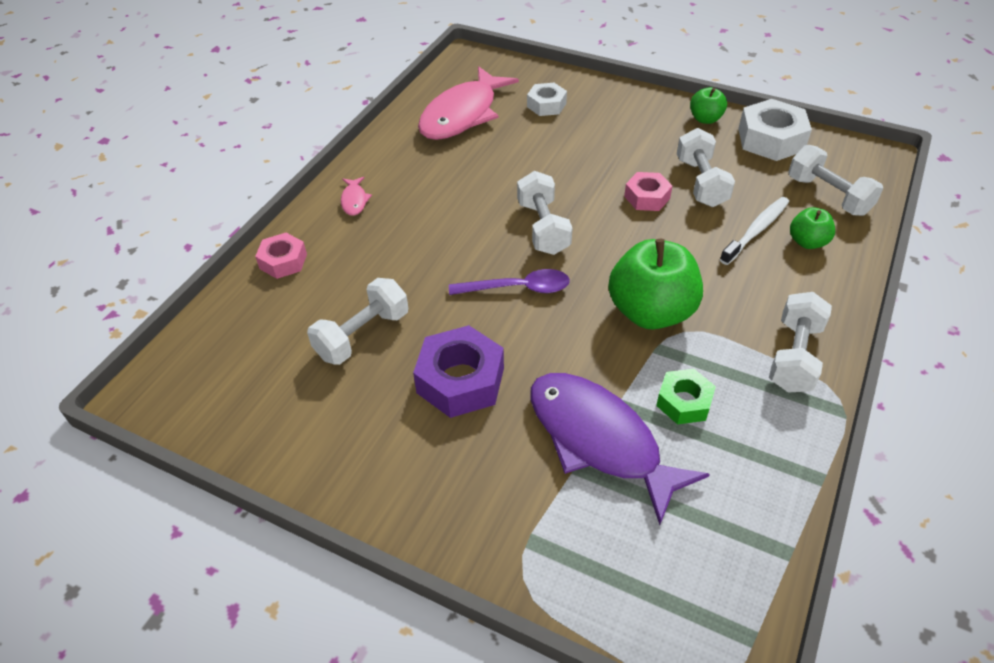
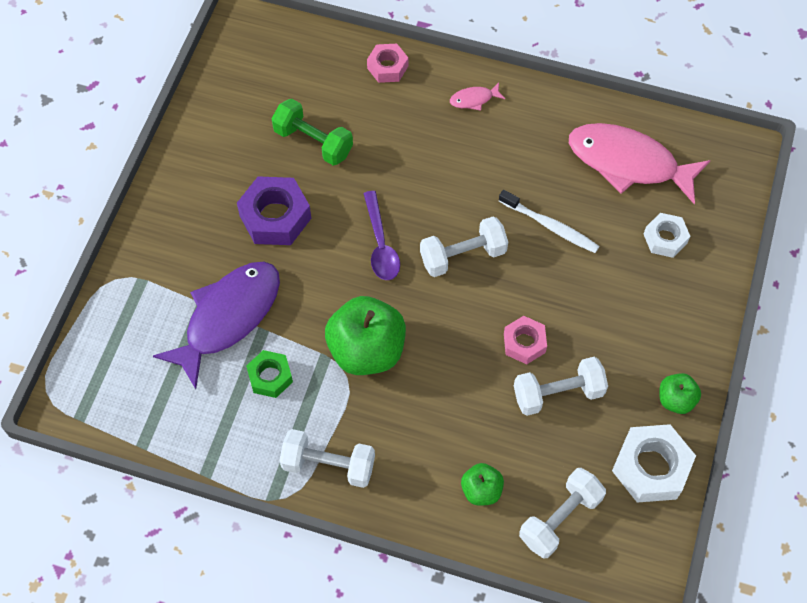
camera: 80 degrees right, 15 degrees up
(362, 335) = (313, 142): white dumbbell -> green dumbbell
(756, 230) = (491, 443): white toothbrush -> white toothbrush (550, 226)

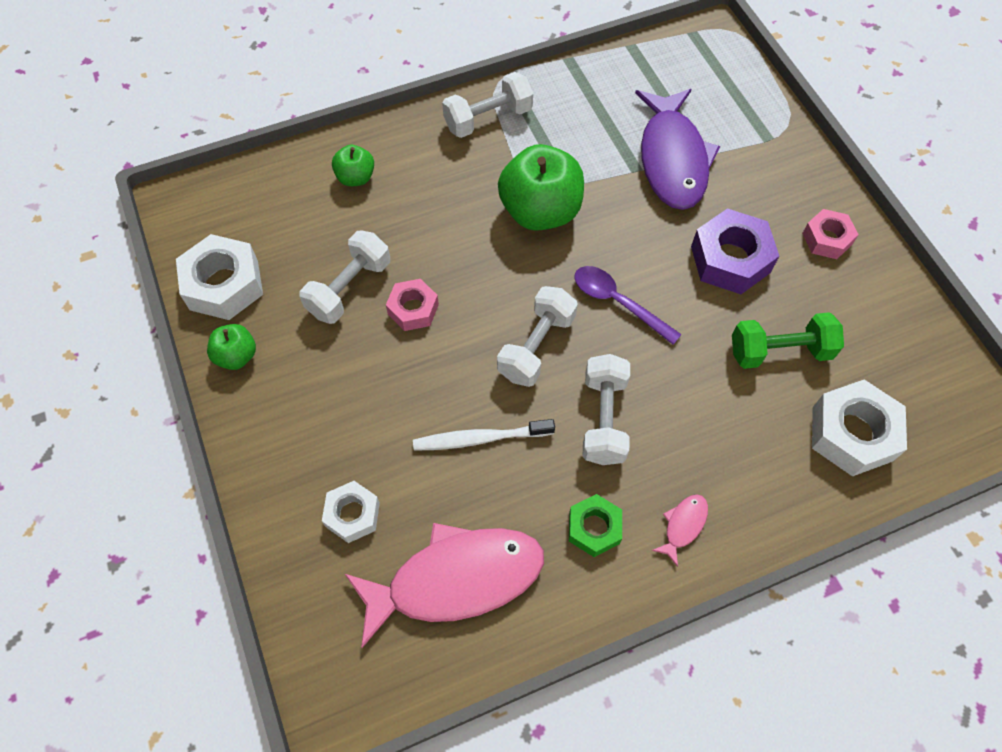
camera: 140 degrees right, 0 degrees up
(270, 377) = (593, 143): green nut -> green nut (594, 528)
(327, 73) = (852, 433): none -> white nut
(387, 67) = (805, 491): pink nut -> pink nut (827, 239)
(560, 519) = (276, 199): white dumbbell -> white dumbbell (603, 419)

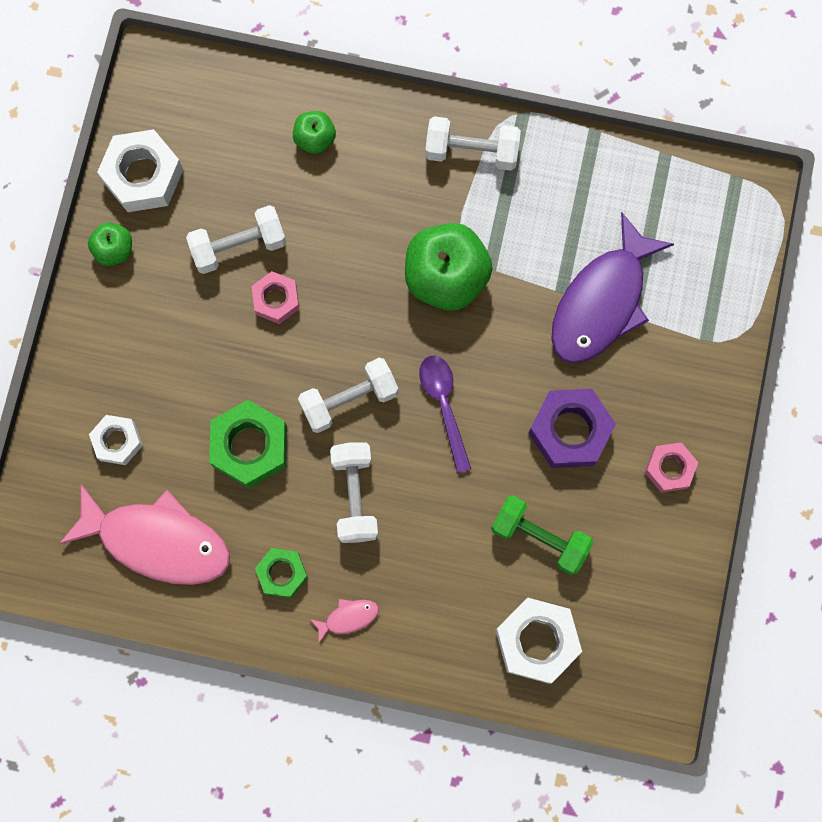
camera: 35 degrees right, 15 degrees up
(480, 438) = (250, 446): white toothbrush -> green nut
(603, 419) = (355, 495): white dumbbell -> white dumbbell turned 45 degrees counterclockwise

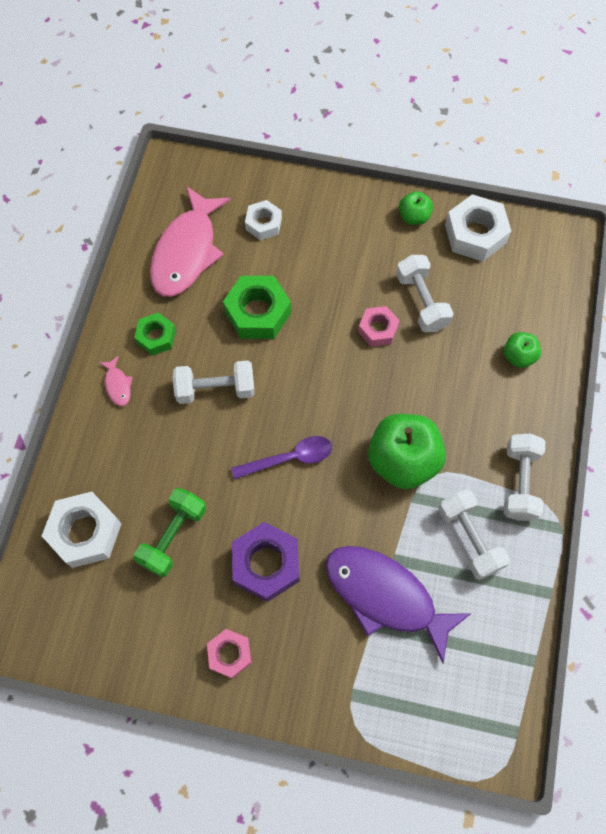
camera: 90 degrees right, 10 degrees down
(349, 400) = (295, 384): white dumbbell -> white dumbbell (469, 538)

